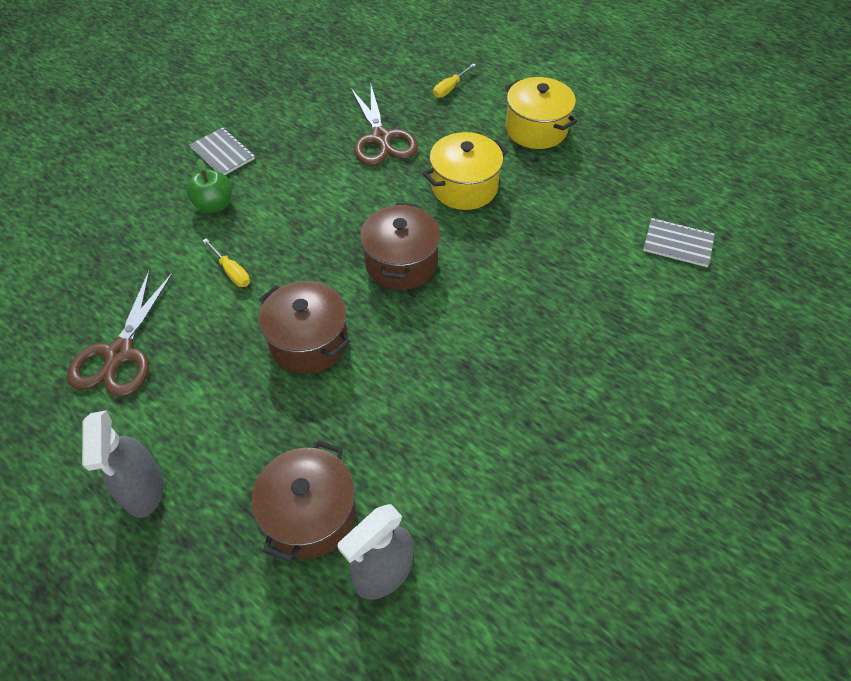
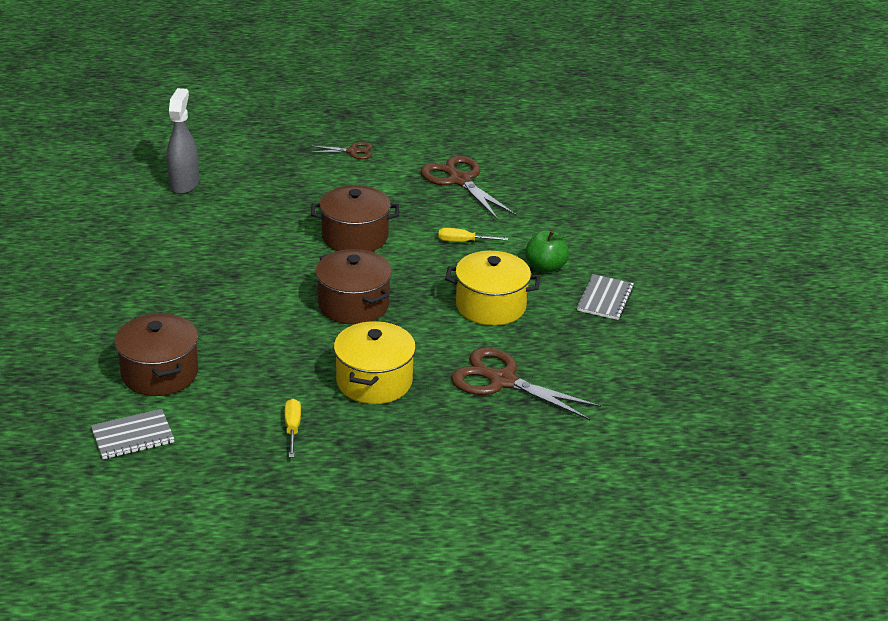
camera: 135 degrees right, 20 degrees down
(144, 490) = (352, 151): grey spray bottle -> brown scissors
(223, 153) = (605, 299): grey notebook -> grey notebook turned 75 degrees counterclockwise
(310, 514) = (250, 182): brown pot -> brown pot (159, 373)
(450, 88) = (511, 467): yellow screwdriver -> yellow screwdriver (292, 428)
(536, 129) = (371, 473): yellow pot -> yellow pot (490, 306)

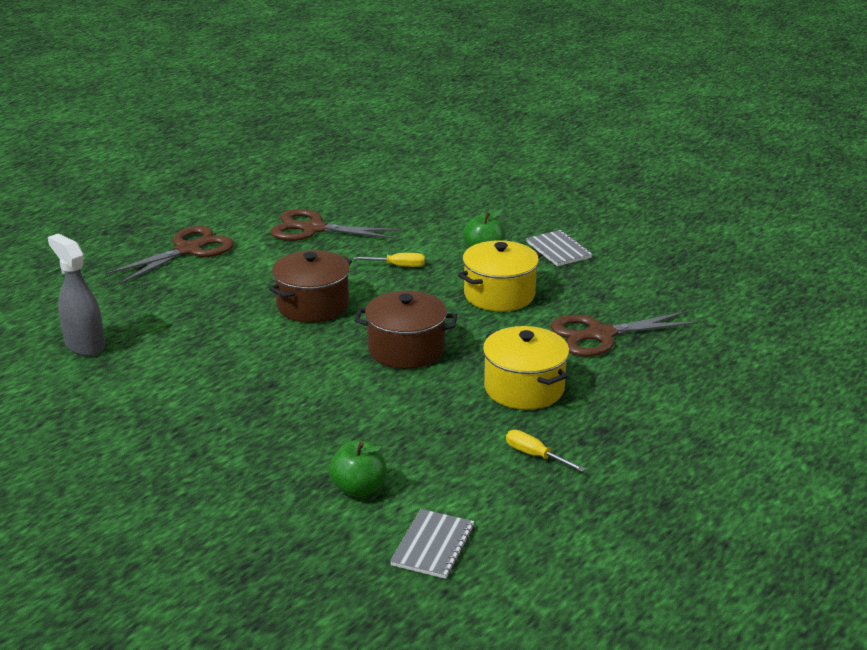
camera: 45 degrees left, 5 degrees down
(159, 373) = (359, 489): brown pot -> green apple
(352, 151) = (188, 250): brown scissors -> brown scissors, size x1.90
(463, 242) = (398, 266): yellow screwdriver -> yellow screwdriver turned 135 degrees counterclockwise

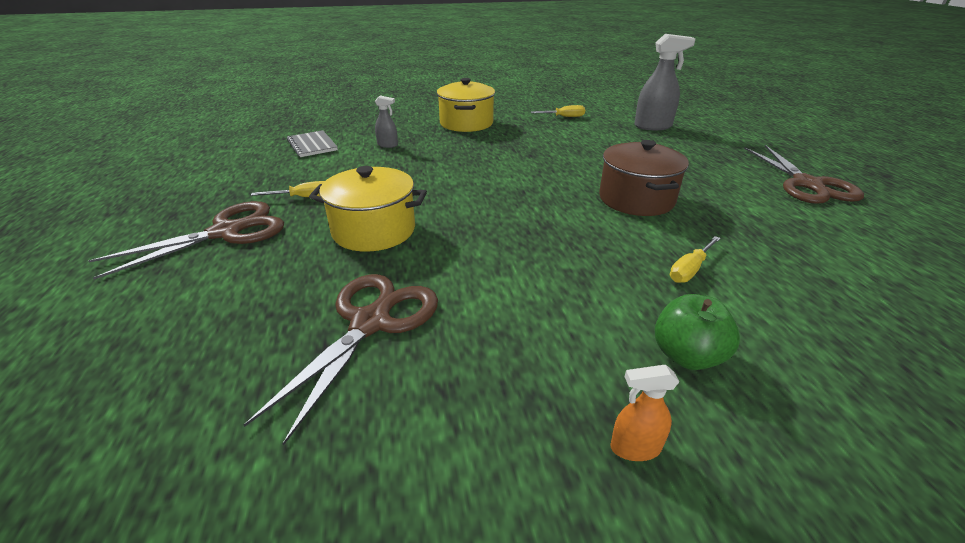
camera: 130 degrees right, 5 degrees up
(103, 412) = (564, 117): none -> yellow screwdriver
(314, 229) = (842, 257): brown scissors -> brown scissors (226, 232)
(359, 489) = (387, 145): green apple -> grey spray bottle
(406, 349) = (509, 209): brown pot -> none
(499, 295) = (547, 302): yellow pot -> yellow pot (466, 123)
(558, 250) = (635, 448): grey notebook -> orange spray bottle

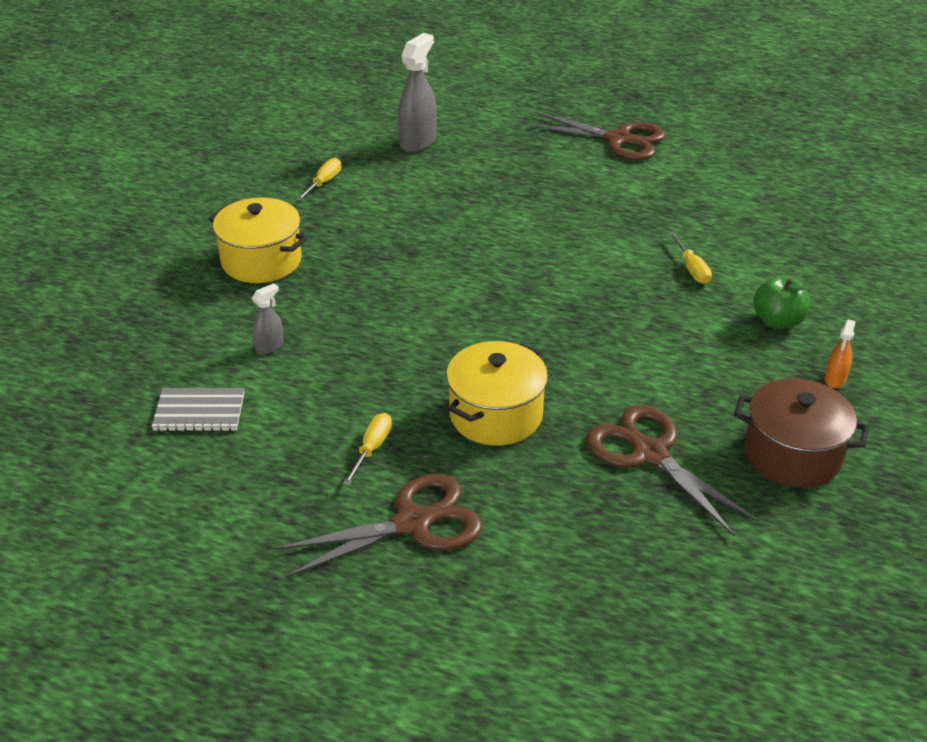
camera: 60 degrees left, 5 degrees up
(226, 232) = (412, 523): brown scissors -> brown scissors turned 75 degrees clockwise
(636, 199) = (568, 237): brown pot -> brown pot (792, 454)

